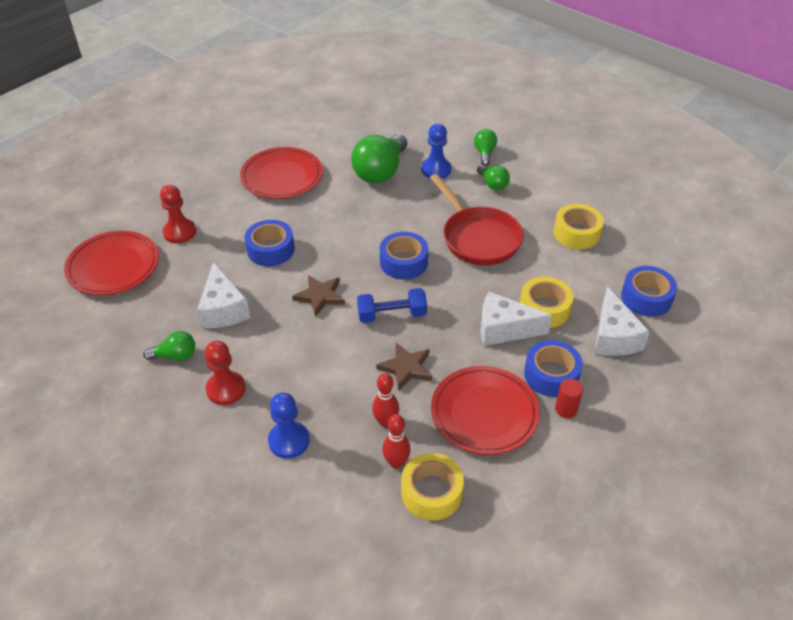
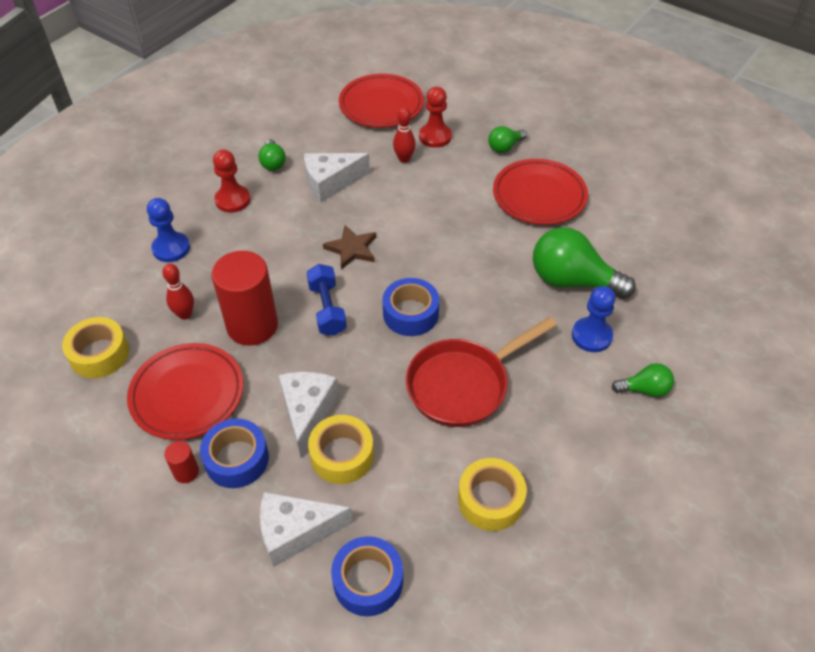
camera: 85 degrees right, 5 degrees up
(271, 250) = (418, 203): blue tape -> none
(396, 462) = (137, 326): red bowling pin -> red bowling pin (404, 159)
(406, 368) = (252, 326): brown star -> red cylinder
(493, 184) = (576, 400): green light bulb -> green light bulb (505, 147)

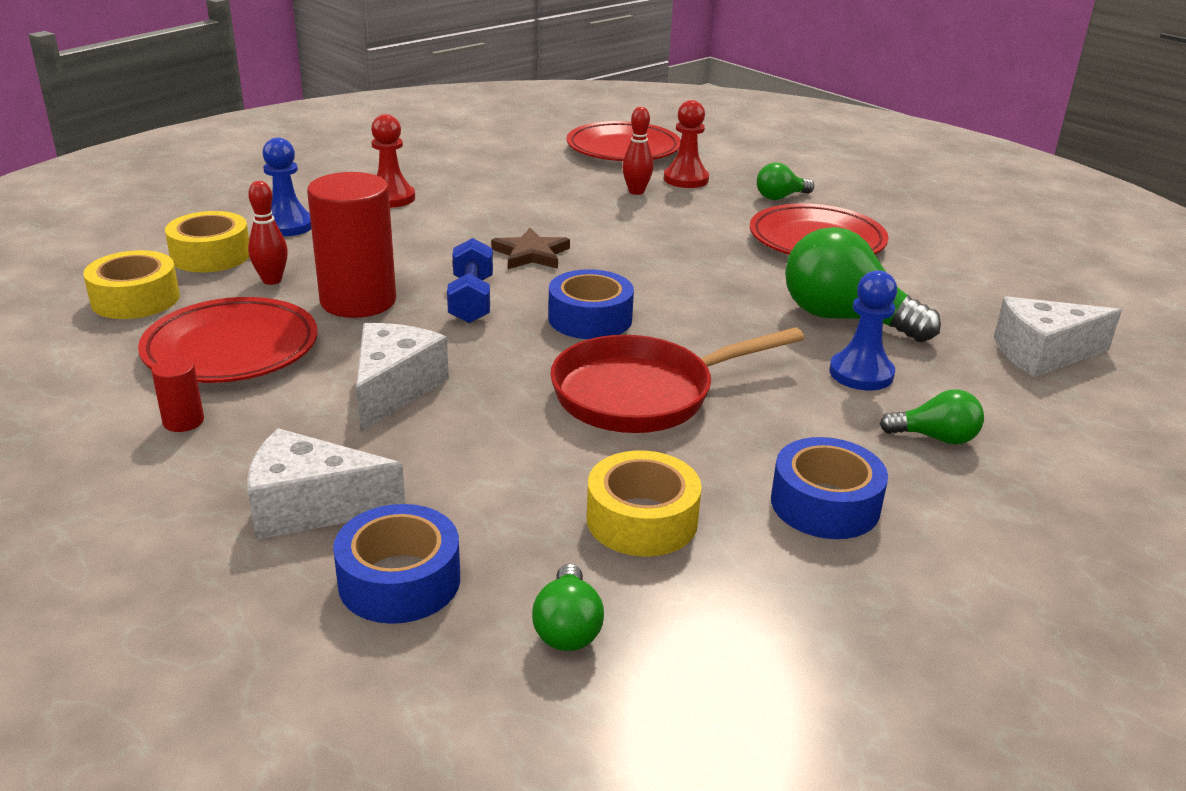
camera: 10 degrees right, 20 degrees down
(237, 459) = (265, 419): blue tape -> blue tape (825, 504)
(273, 163) = (459, 176): green light bulb -> green light bulb (567, 628)
(330, 183) = (528, 199): white cheese -> white cheese (1042, 354)
(342, 455) = (424, 438): yellow tape -> yellow tape (211, 255)

